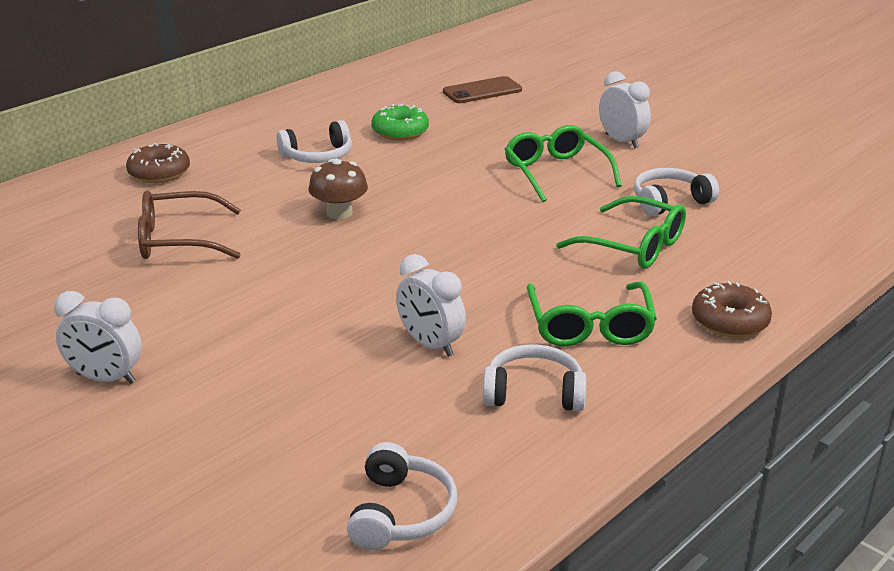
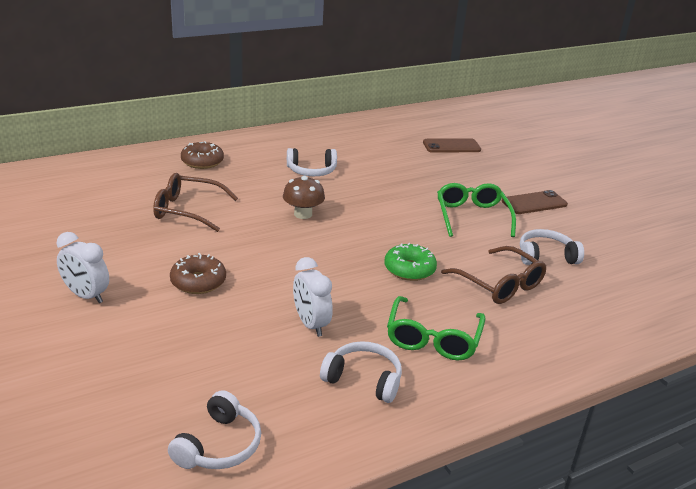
camera: 15 degrees right, 0 degrees up
(400, 132) = (377, 164): green donut -> green donut (409, 269)
(622, 141) = (534, 203): white clock -> brown phone
(634, 246) = (500, 284): green glasses -> brown glasses
(729, 321) = (542, 361): brown donut -> brown donut (198, 282)

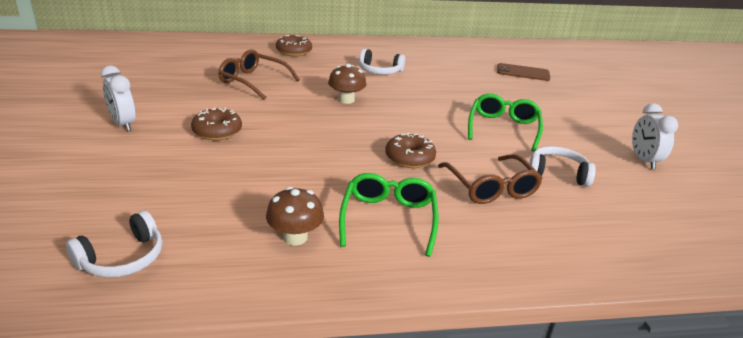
camera: 20 degrees right, 0 degrees up
(310, 324) = (284, 182): white clock -> white clock (643, 160)
(364, 379) = (295, 237): white headphones -> brown mushroom
(409, 269) = (409, 158): green donut -> brown donut
(433, 339) = (388, 219): green glasses -> green glasses turned 150 degrees clockwise
(534, 203) = (575, 128): brown phone -> none

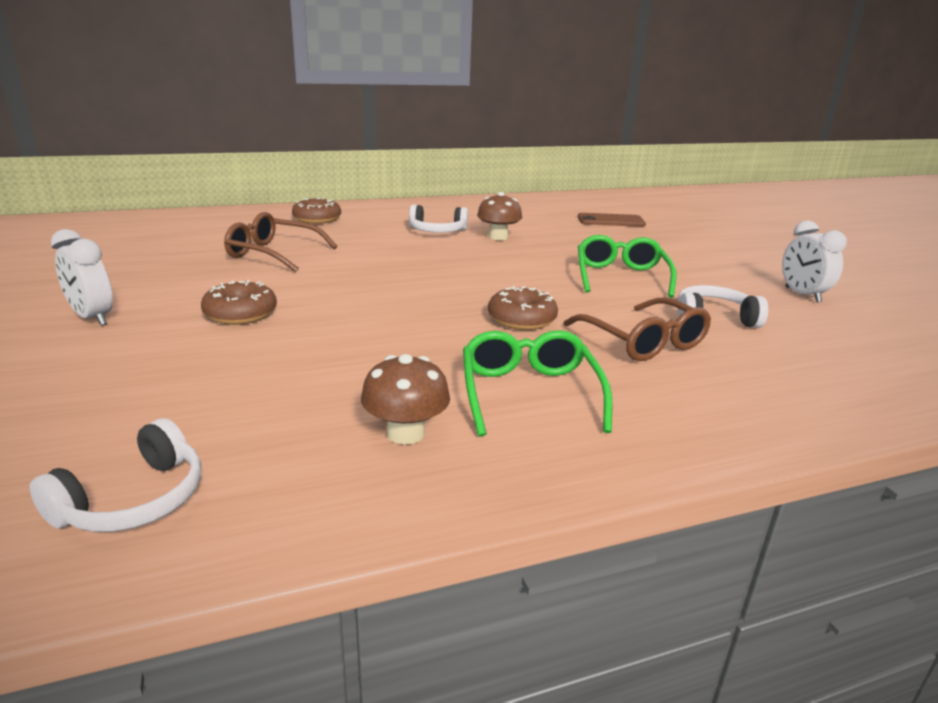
camera: 10 degrees left, 5 degrees down
(346, 100) = (408, 264): brown mushroom -> brown mushroom (498, 237)

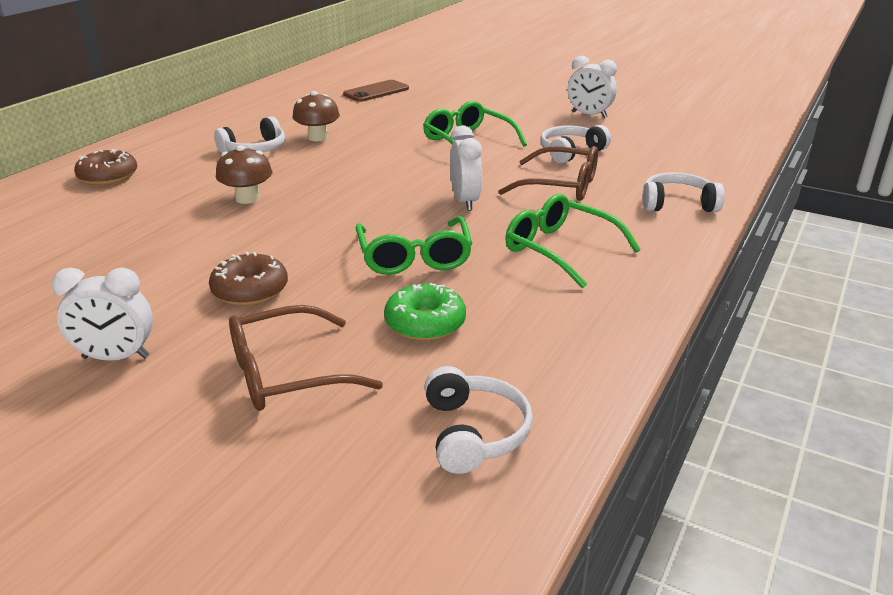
camera: 40 degrees left, 5 degrees up
(273, 253) = (147, 228): brown glasses -> brown glasses (286, 374)
(292, 393) = (425, 323): none -> green donut
(391, 342) = (414, 257): none -> green glasses
(405, 433) = (541, 308): brown mushroom -> brown mushroom (247, 198)
(521, 319) = (465, 201): brown donut -> white clock
(756, 410) = (677, 204): none -> white headphones

